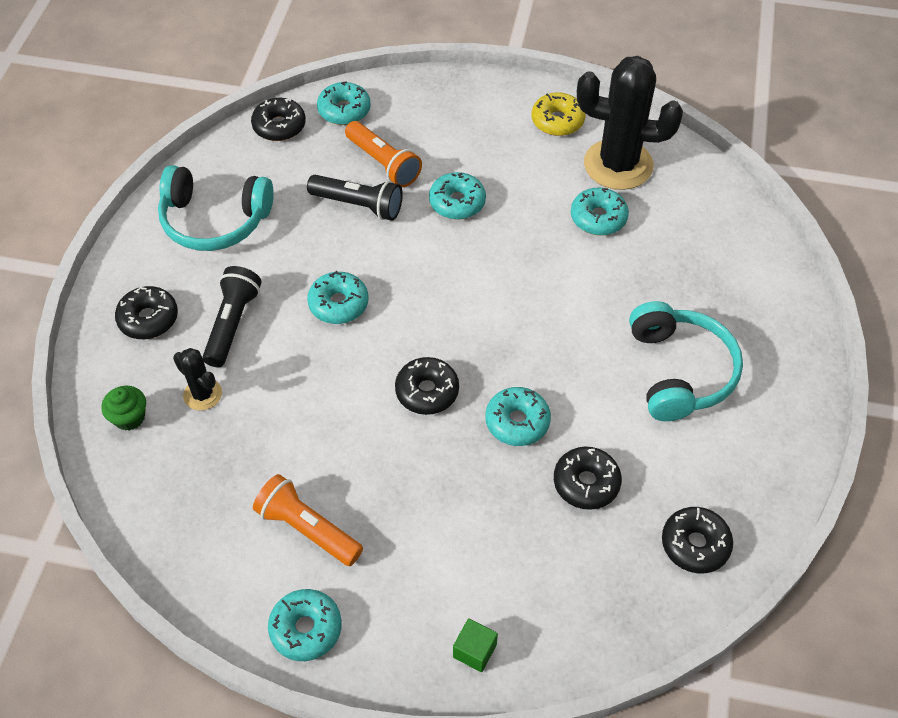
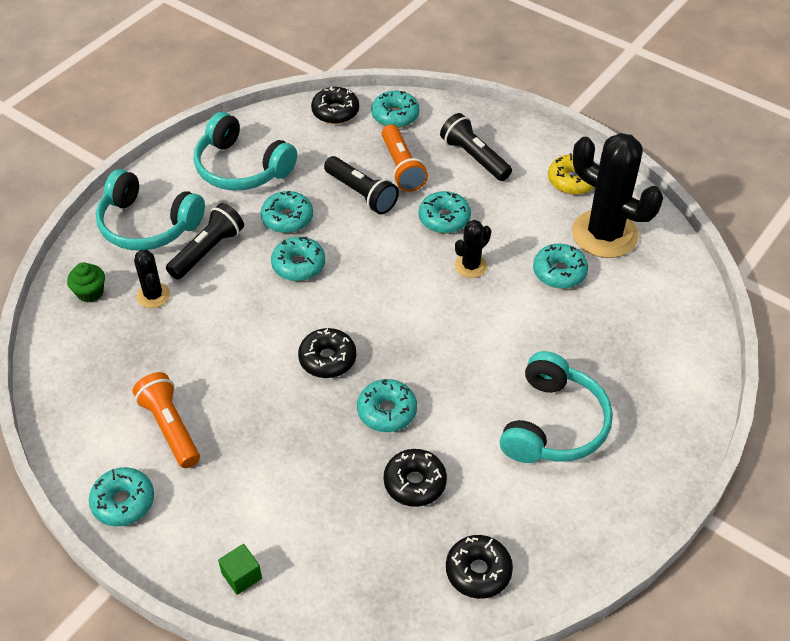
camera: 25 degrees right, 5 degrees down
(148, 319) = (148, 225): black donut -> turquoise headphones
(297, 258) = (287, 218): none -> turquoise donut
(450, 128) = (474, 157): none -> black flashlight
(511, 242) = (471, 266): none -> black cactus

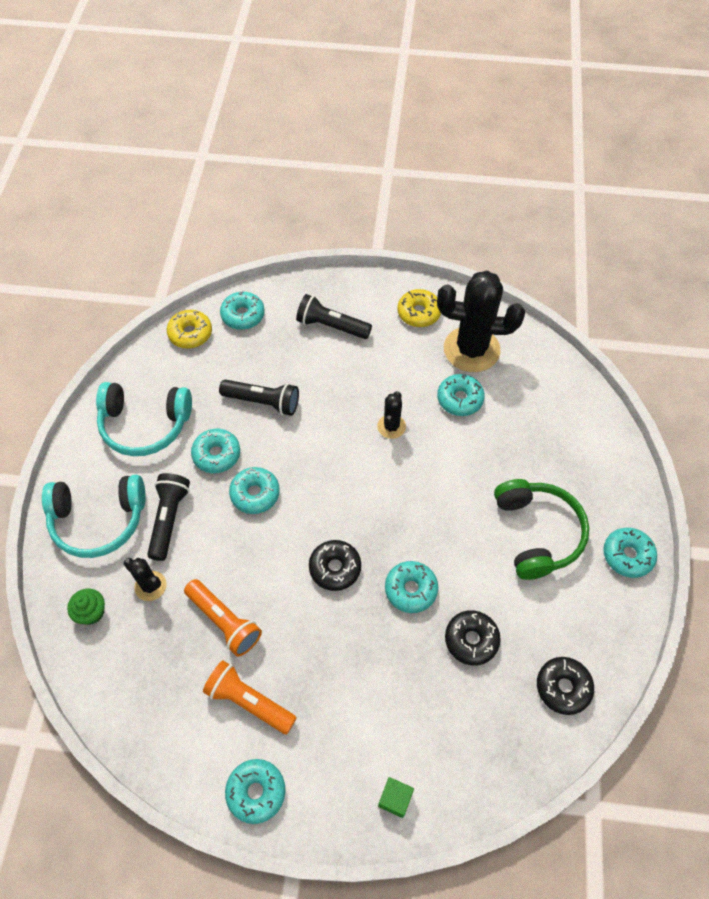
camera: 30 degrees left, 10 degrees up
(335, 112) = (190, 333): black donut -> yellow donut
(401, 167) = (280, 362): orange flashlight -> orange flashlight (224, 621)
(444, 218) = (343, 393): turquoise donut -> turquoise donut (627, 555)
(553, 424) = (537, 533): turquoise headphones -> green headphones

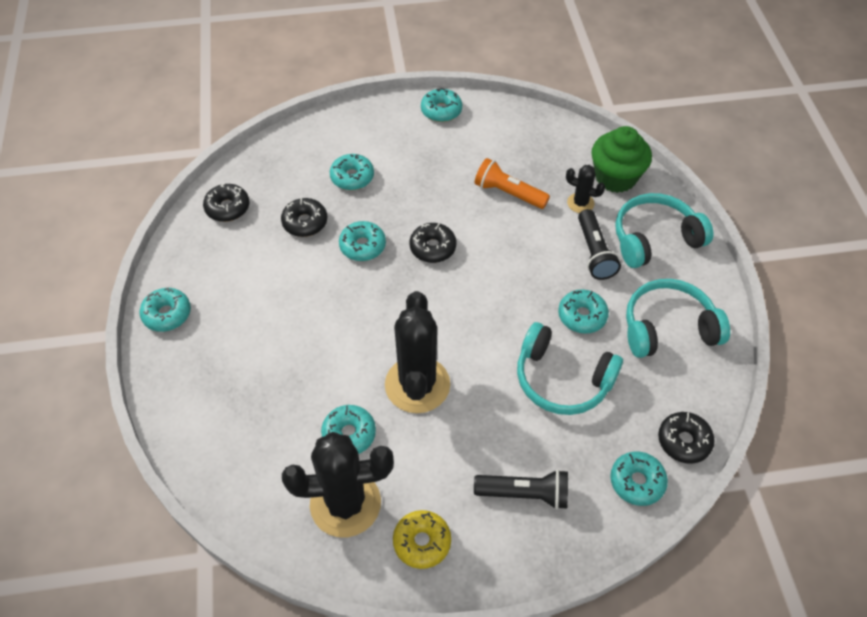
camera: 165 degrees right, 5 degrees down
(91, 612) = (615, 177): green cupcake -> green cupcake, size x1.97
(190, 333) = (684, 441): yellow donut -> black donut
(249, 701) = (467, 152): orange flashlight -> none
(255, 494) = (528, 290): turquoise donut -> turquoise donut (352, 177)
(263, 402) = (562, 379): black flashlight -> turquoise headphones
(391, 426) = (417, 385): black cactus -> black cactus, size x2.09
(395, 799) = (345, 125): green cube -> none
(537, 533) = (253, 315): green headphones -> none

